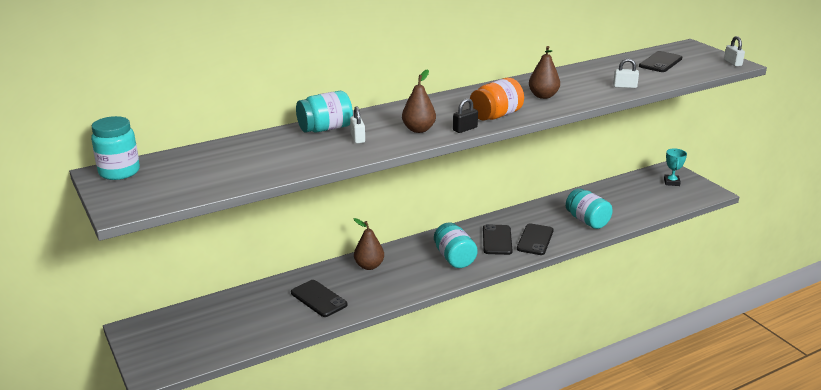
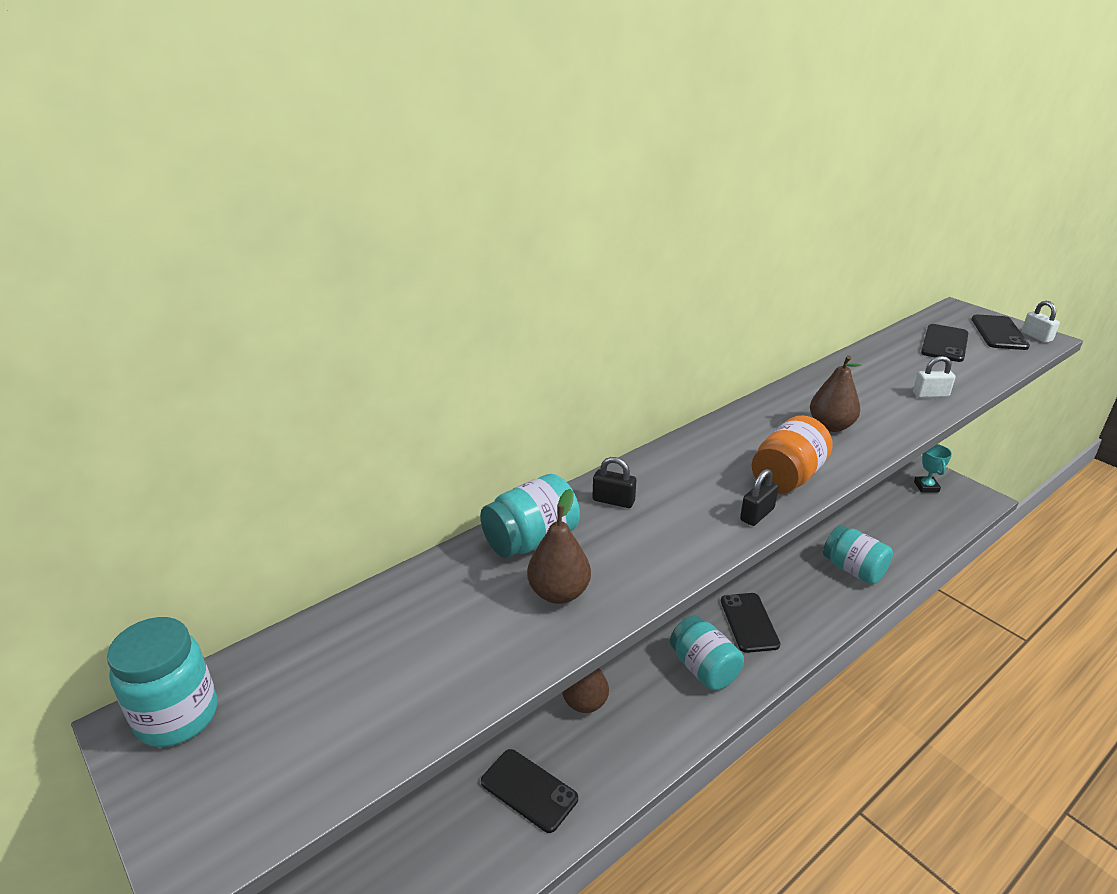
camera: 10 degrees left, 5 degrees up
(358, 138) = (595, 558): white padlock -> none
(382, 117) = (613, 501): none -> black padlock
(418, 129) = (685, 524): brown pear -> brown pear (559, 593)
(535, 240) = (800, 615): black phone -> black phone (999, 333)

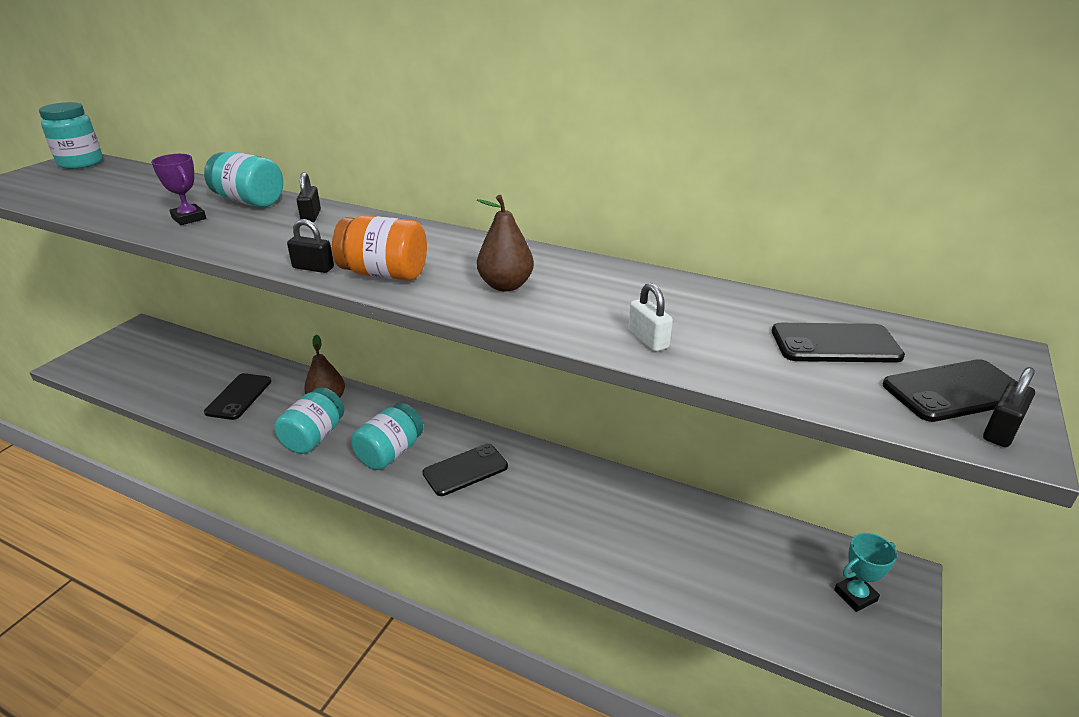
camera: 65 degrees right, 0 degrees up
(559, 593) = (189, 218): brown pear -> purple trophy
(853, 569) = (602, 537): turquoise jar -> turquoise jar (314, 437)
(1036, 336) = (1001, 431): white padlock -> black padlock

